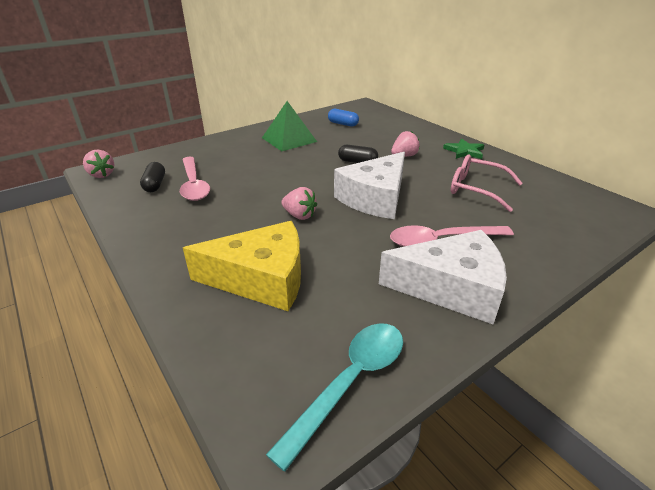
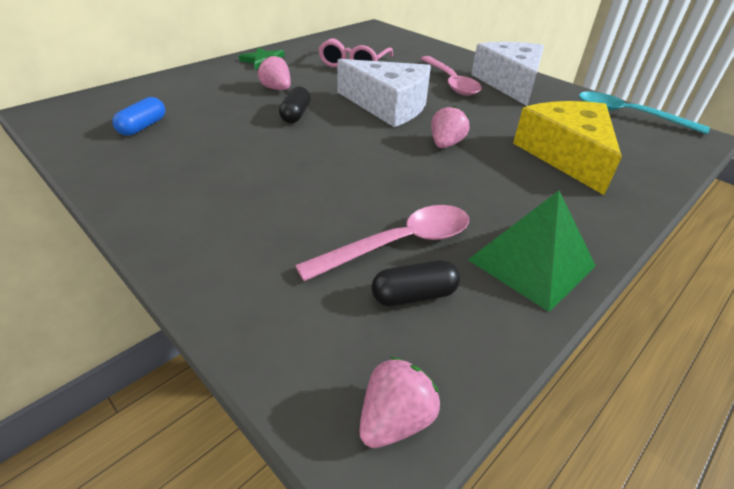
camera: 100 degrees left, 5 degrees up
(289, 139) = (204, 171): green pyramid -> green pyramid (531, 262)

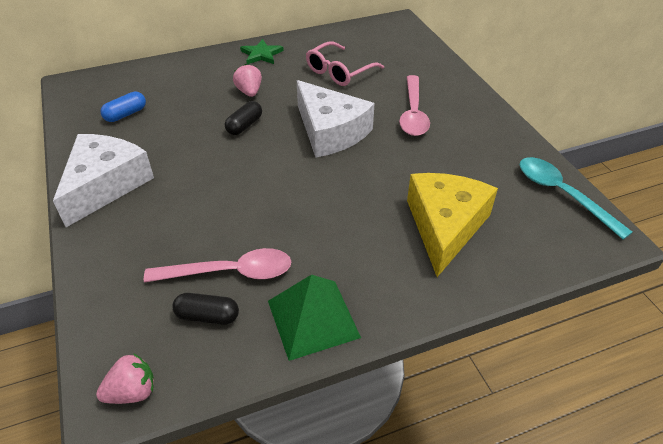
camera: 25 degrees right, 5 degrees up
(445, 144) = (344, 187): pink strawberry -> none
(510, 83) = (474, 126): white cheese -> white cheese (105, 185)

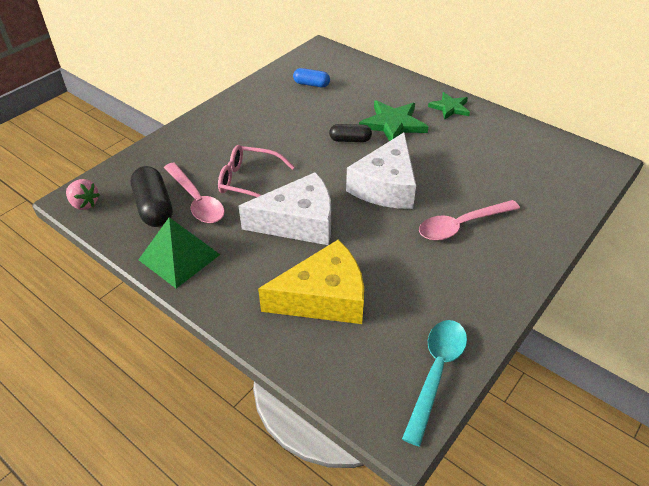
camera: 60 degrees right, 0 degrees up
(105, 185) = (237, 112): white cheese -> white cheese (298, 222)
(207, 316) = (154, 207): black capsule -> black capsule, size x1.62
(249, 92) = (393, 124): pink strawberry -> green star
(339, 71) = (475, 158): pink glasses -> pink glasses (249, 181)

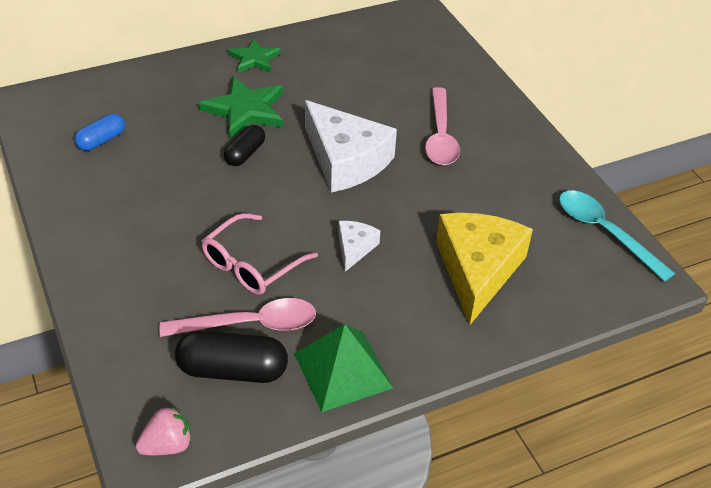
camera: 65 degrees left, 0 degrees up
(298, 222) = (354, 248): white cheese -> white cheese, size x0.48

